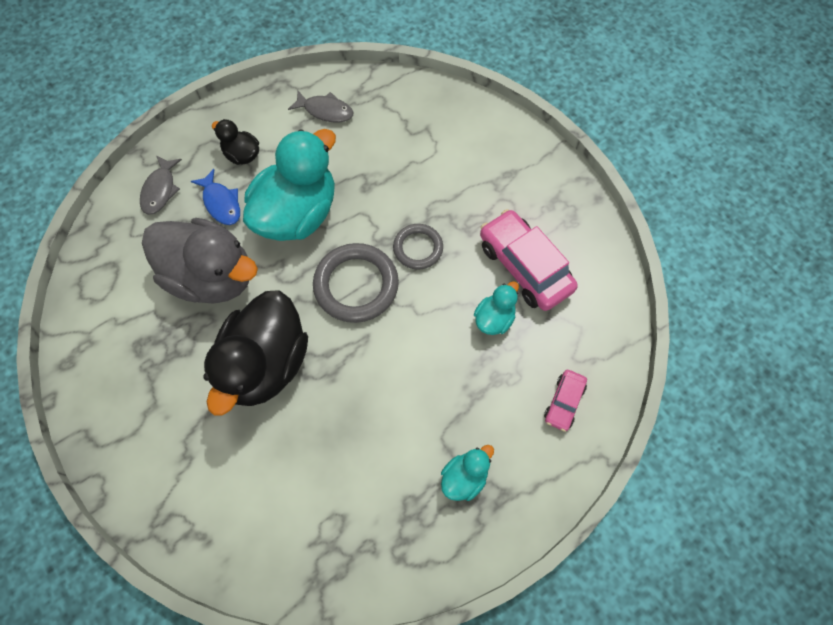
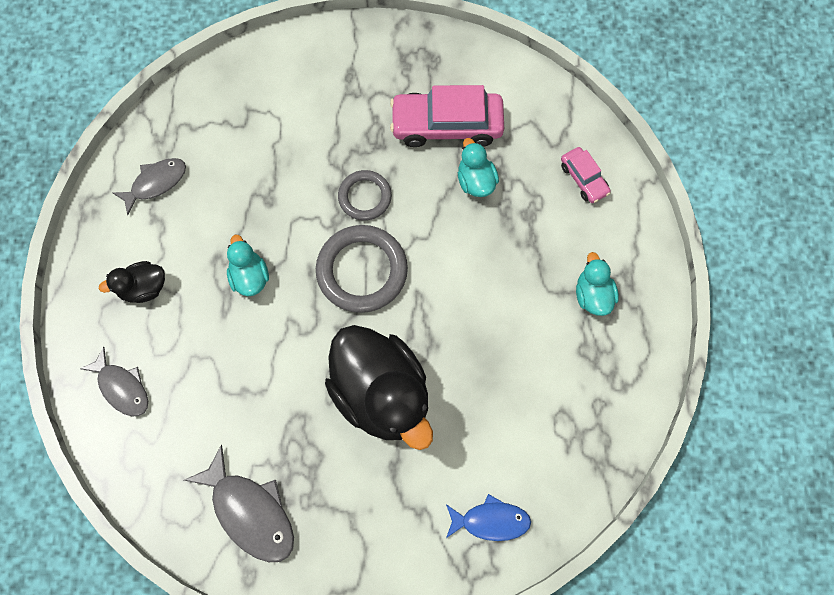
camera: 55 degrees left, 5 degrees up
(116, 332) = (250, 511): none -> grey fish
(212, 276) = (257, 391): grey duck -> none
(221, 203) = (183, 338): blue fish -> blue fish (490, 521)
(297, 214) = (249, 276): turquoise duck -> turquoise duck, size x0.46

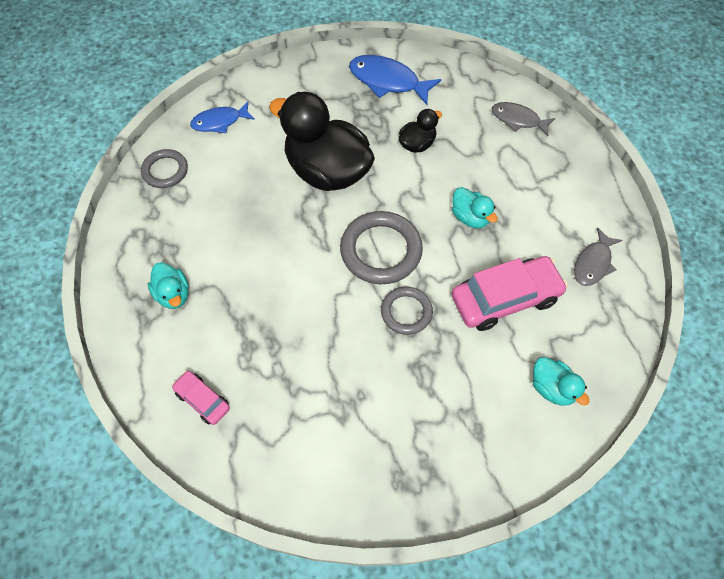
camera: 160 degrees right, 10 degrees down
(143, 288) = (547, 184): black duck -> black duck (417, 144)
(250, 511) = (388, 81): grey fish -> blue fish
(447, 125) = (357, 409): pink car -> pink car (505, 298)
(476, 181) = (309, 362): turquoise duck -> turquoise duck (552, 388)
(575, 464) = (165, 171): none -> grey ring

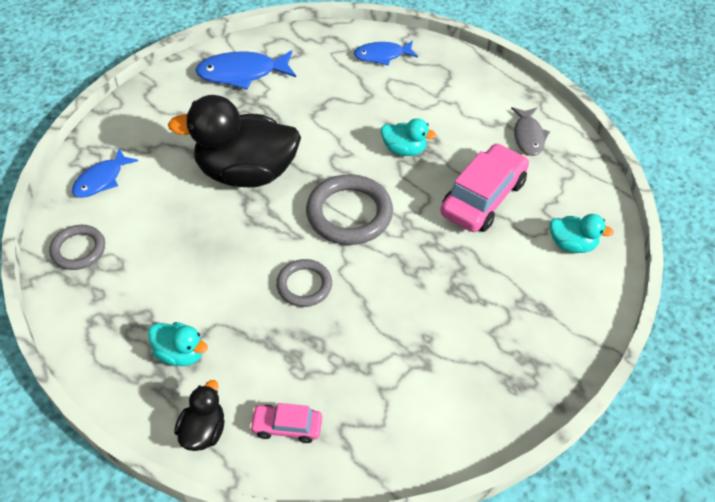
camera: 35 degrees left, 10 degrees down
(406, 312) = (411, 251): grey ring -> grey ring (304, 285)
(417, 144) = (311, 113): black duck -> black duck (203, 431)
(518, 120) = (382, 55): grey fish -> blue fish

